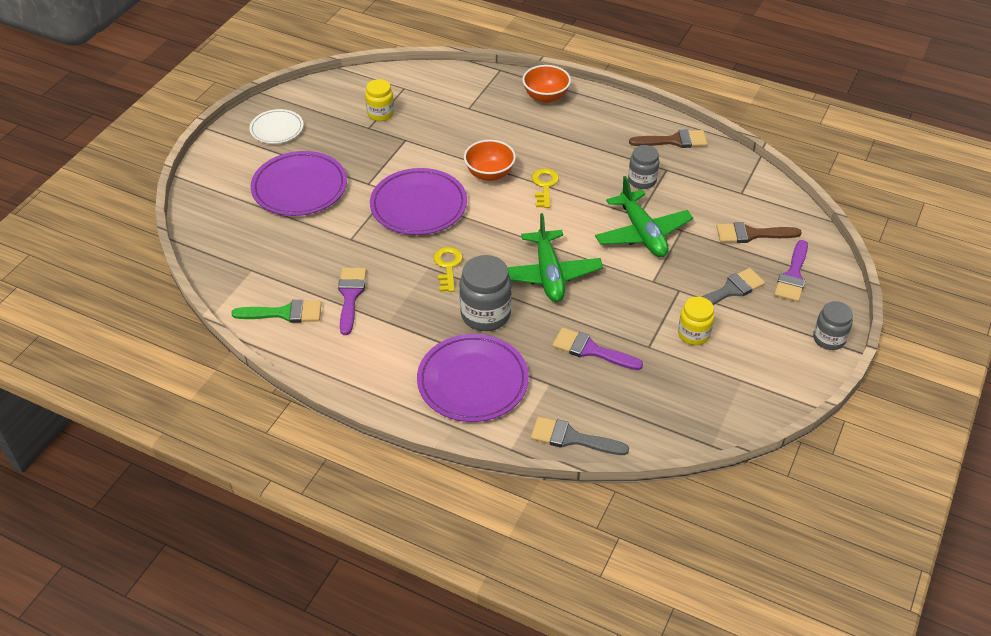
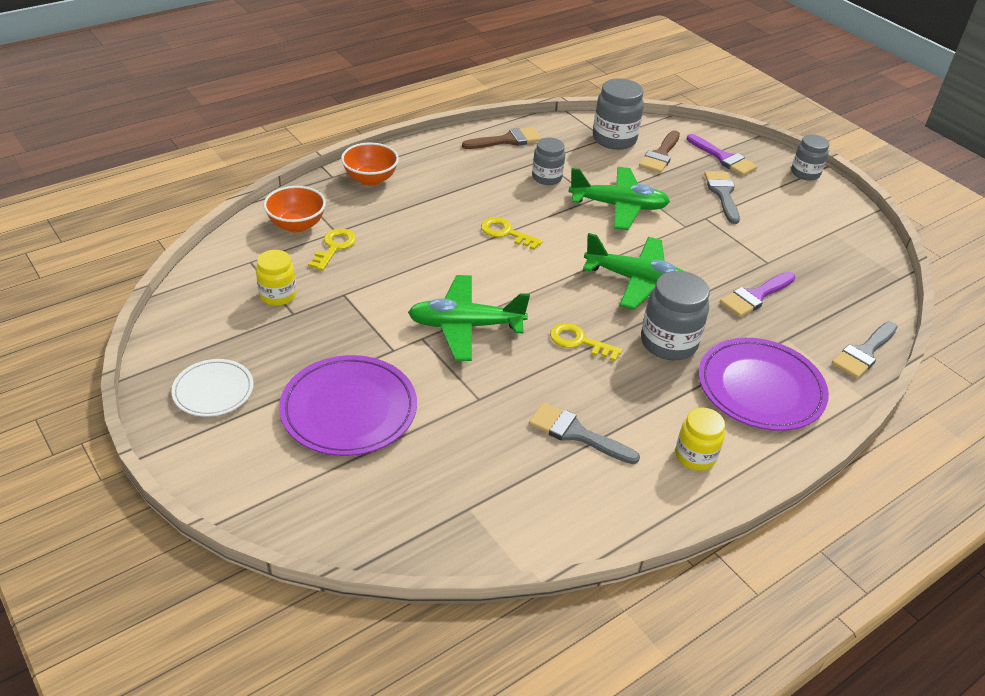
camera: 65 degrees left, 5 degrees down
(284, 313) = (569, 503): green brush -> none
(350, 296) = (576, 433): purple brush -> grey brush
(418, 205) = (465, 326): purple plate -> green plane
(451, 115) = (334, 247): none -> yellow key
(489, 174) = (457, 259): orange bowl -> orange bowl (296, 225)
(674, 141) = (507, 140): brown brush -> brown brush turned 45 degrees clockwise
(693, 334) = (765, 233): yellow jar -> yellow jar (695, 456)
(745, 199) = (614, 139): none -> grey jar

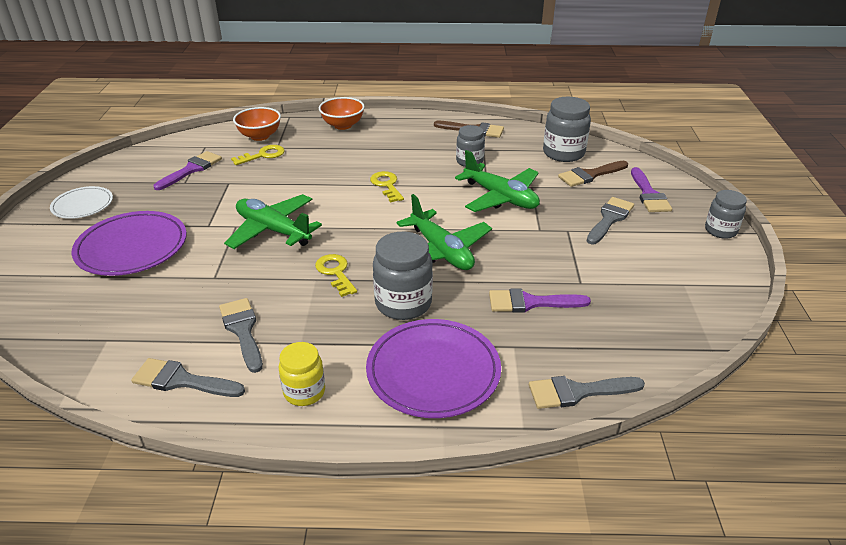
camera: 40 degrees right, 5 degrees down
(278, 295) = (191, 169): yellow jar -> purple brush
(589, 503) = (182, 380): none -> grey brush

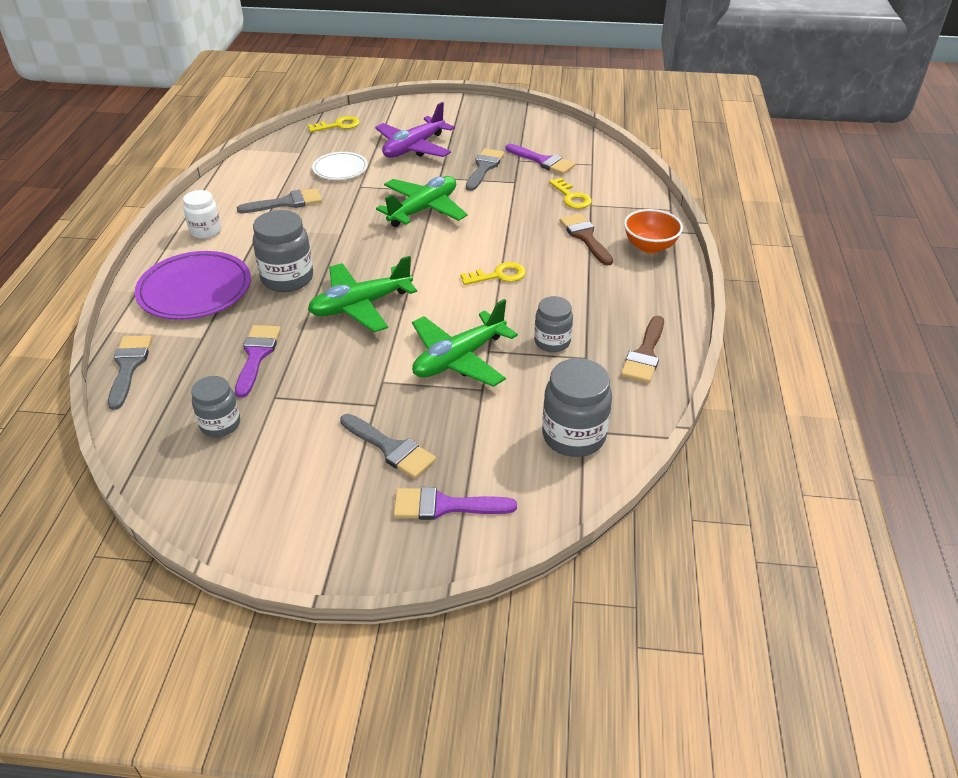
camera: 95 degrees right, 5 degrees up
(83, 205) = (484, 120): white plate -> white plate (340, 169)
(132, 247) = (413, 148): purple plate -> purple plane
(182, 380) = (244, 183): grey brush -> grey brush (484, 168)
(260, 136) = (617, 193): orange bowl -> none
(304, 392) = (206, 231): yellow jar -> white jar
(335, 272) = (346, 243): yellow key -> yellow key (338, 125)
(590, 175) = (506, 452): brown brush -> brown brush (585, 237)
(720, 230) = (335, 561): grey jar -> grey jar (220, 424)

